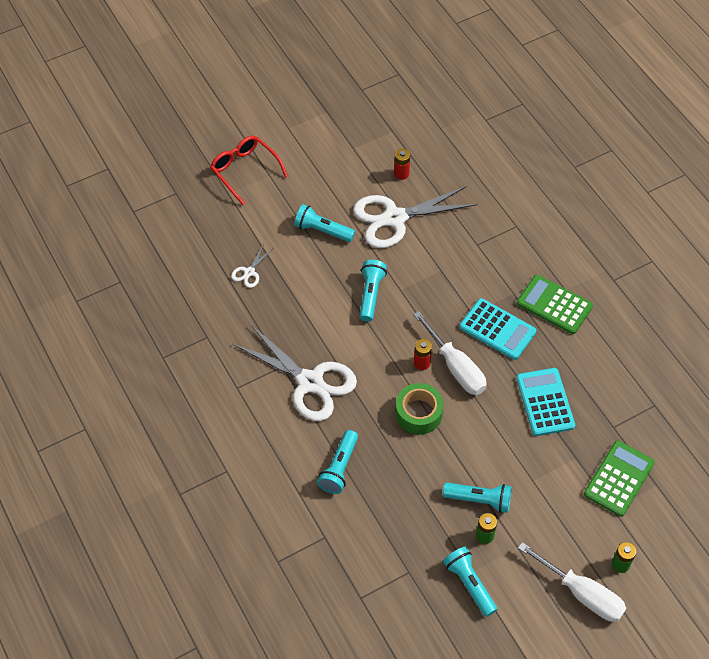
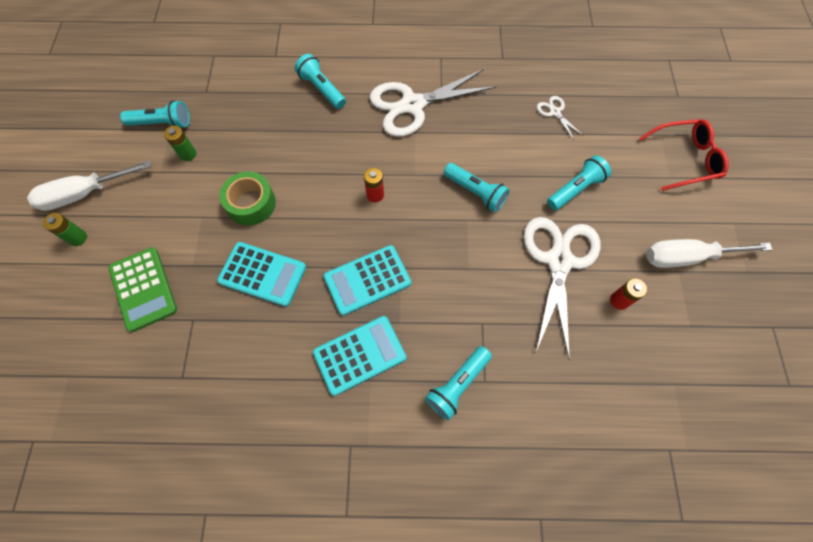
camera: 120 degrees right, 10 degrees up
(418, 413) = (328, 166): green tape -> green tape (251, 203)
(455, 367) = (352, 220): white screwdriver -> white screwdriver (687, 257)
(479, 500) = (219, 167): turquoise flashlight -> turquoise flashlight (457, 385)
(554, 305) = (360, 355): green calculator -> turquoise calculator

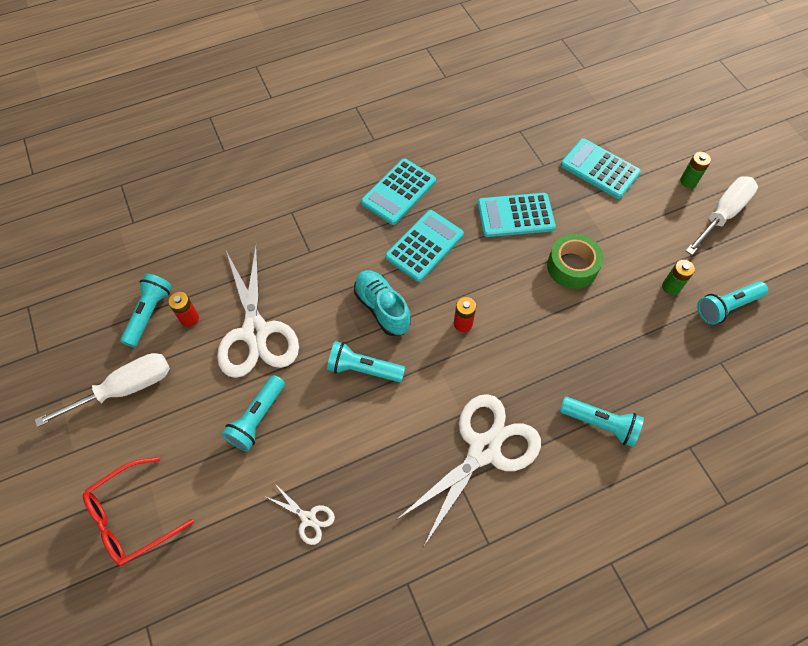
camera: 155 degrees right, 5 degrees down
(143, 289) = (599, 169): green calculator -> turquoise calculator
(436, 236) = (382, 308): none -> turquoise shoe
(457, 385) = (312, 202): turquoise flashlight -> turquoise flashlight (149, 313)

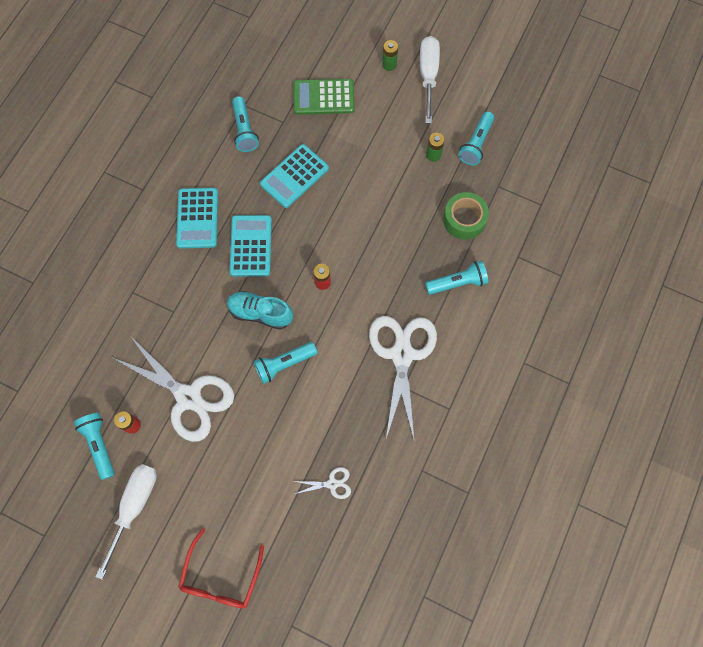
camera: 40 degrees left, 10 degrees up
(257, 418) = (244, 451): turquoise flashlight -> turquoise flashlight (245, 130)
(572, 267) = (361, 187): green tape -> green tape (464, 219)
(599, 169) = (323, 97): turquoise calculator -> green calculator

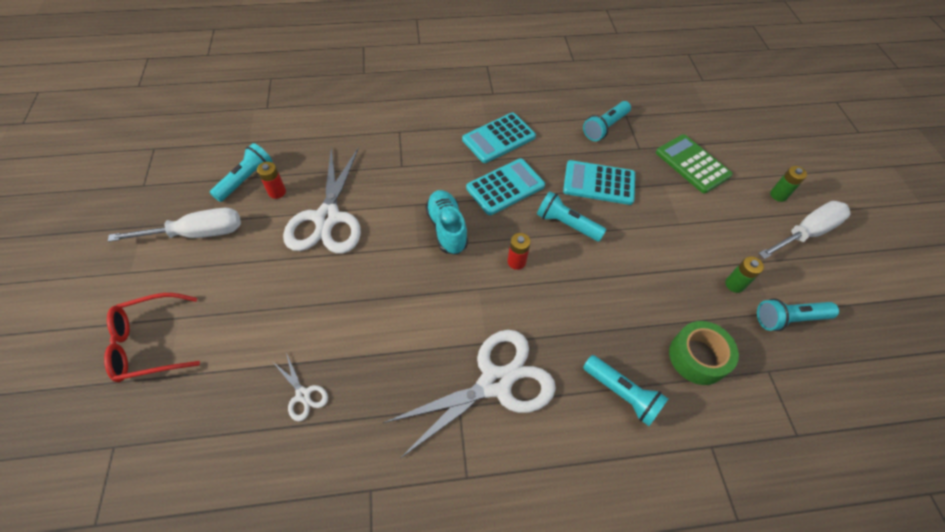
camera: 55 degrees right, 15 degrees down
(284, 364) = (409, 275): turquoise flashlight -> turquoise flashlight (566, 224)

